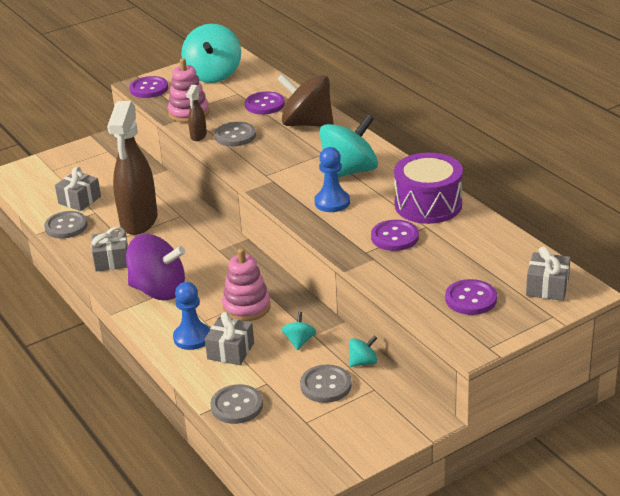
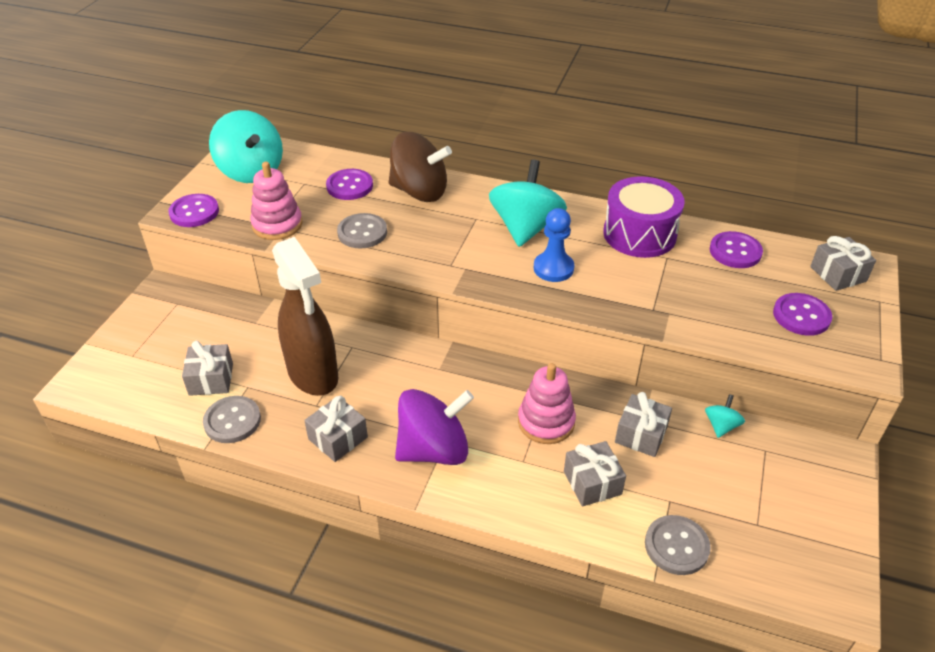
camera: 40 degrees left, 10 degrees up
(192, 338) = (536, 489): blue pawn -> none
(198, 136) = (322, 248): brown spray bottle -> none
(299, 341) = (641, 434): turquoise spinning top -> grey gift
(307, 124) = (419, 192): brown spinning top -> brown spinning top turned 150 degrees counterclockwise
(326, 385) = (723, 471): grey button -> none
(394, 237) = (656, 281): purple button -> purple button (735, 251)

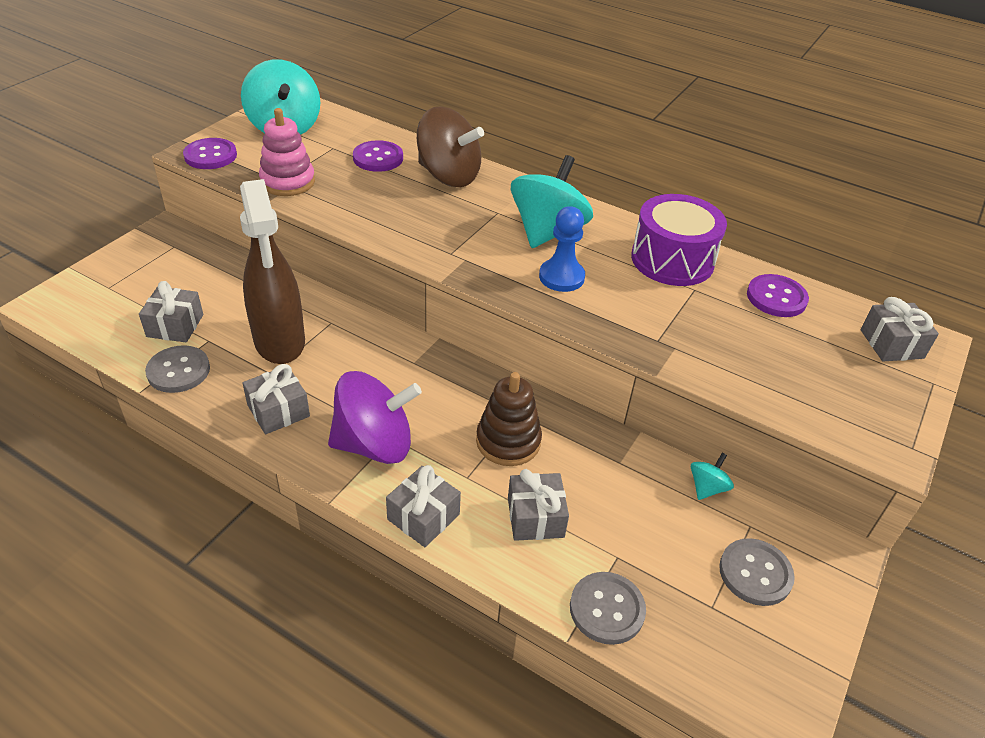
camera: 10 degrees right, 0 degrees up
(362, 232) = (371, 205): grey button -> grey button (755, 573)
(546, 422) = (508, 441): pink stacking toy -> brown stacking toy
(641, 434) = (610, 477): grey gift -> grey gift (423, 517)
(801, 316) = (830, 381): purple button -> none

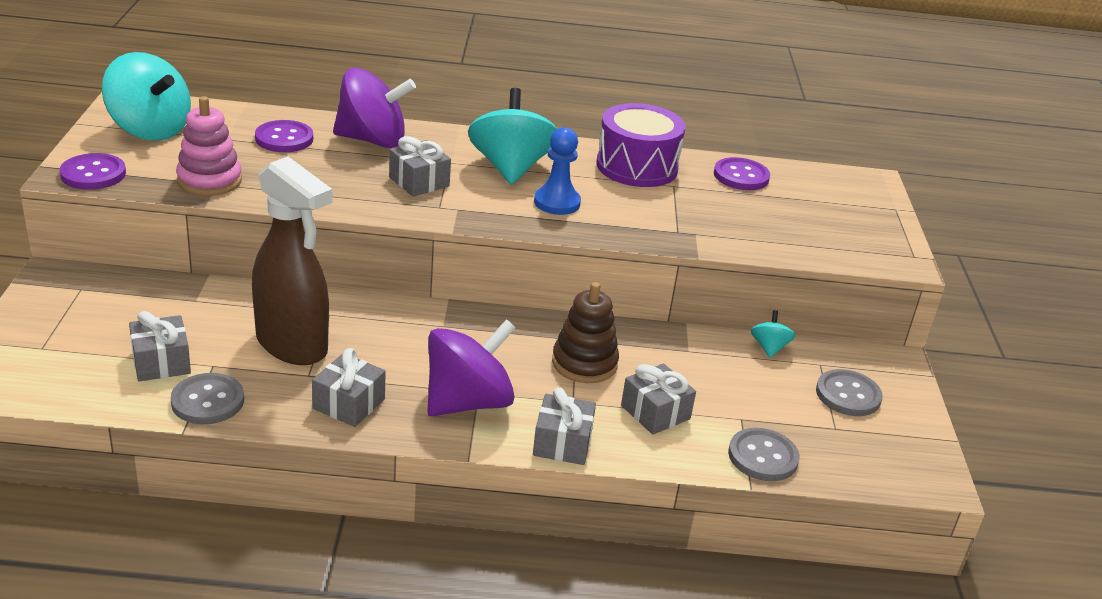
camera: 30 degrees left, 10 degrees down
(448, 176) = (372, 140): brown spinning top -> purple spinning top
(891, 344) = (848, 189): grey gift -> grey gift (419, 182)

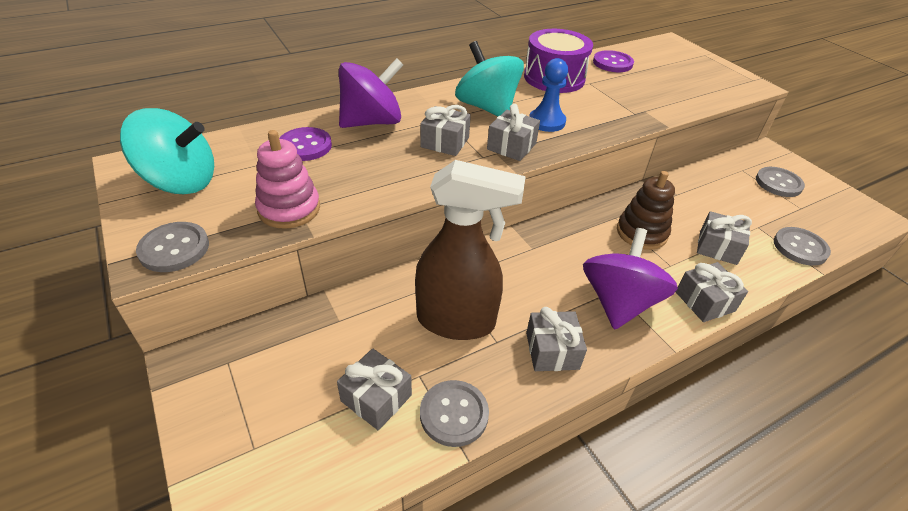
camera: 30 degrees left, 10 degrees up
(93, 174) = (174, 248): purple button -> grey button
(482, 209) = (511, 146): none -> grey gift
(769, 348) = (709, 171): turquoise spinning top -> none

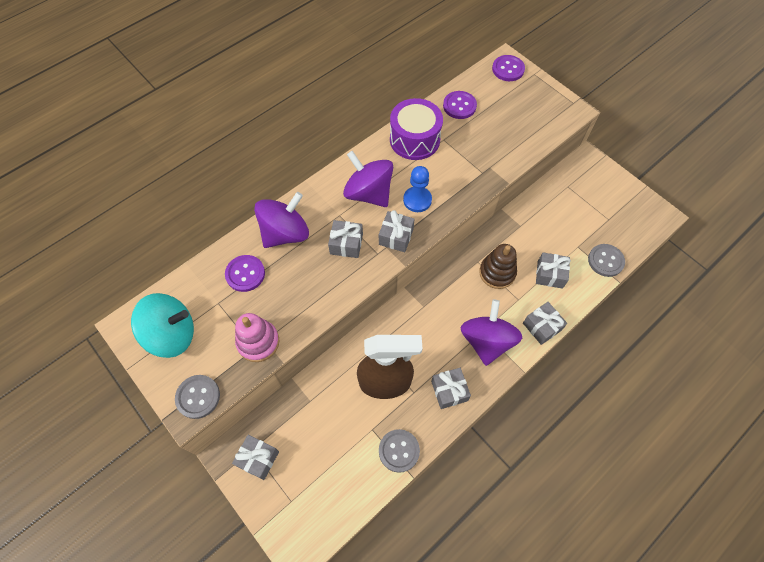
camera: 10 degrees left, 20 degrees up
(376, 398) = (350, 451): grey gift -> grey gift (258, 459)
(487, 107) = (369, 193): turquoise spinning top -> purple spinning top
(673, 47) = (508, 69): none -> purple button
(778, 183) = (594, 195): grey button -> none

